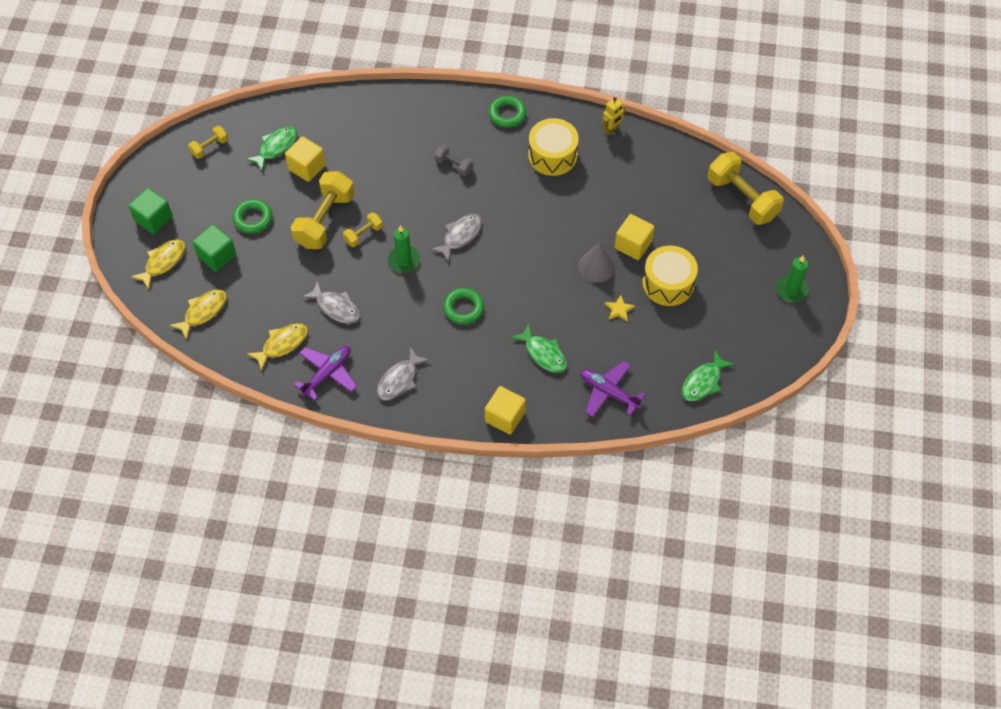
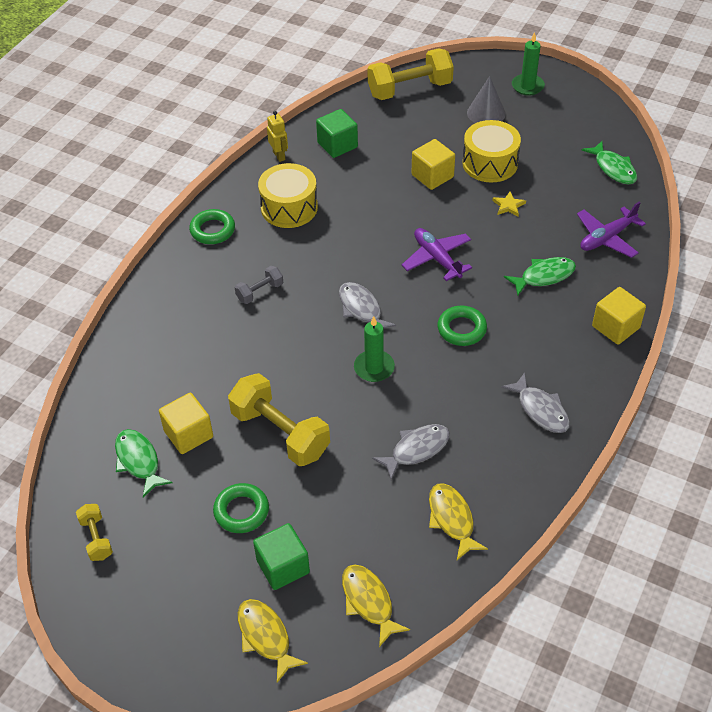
camera: 70 degrees left, 10 degrees down
(153, 219) = (185, 635): green cube -> green cube (337, 145)
(327, 374) = (511, 480): purple plane -> purple plane (437, 258)
(363, 234) = (319, 398): yellow dumbbell -> none
(596, 266) = (448, 209): grey cone -> grey cone (486, 113)

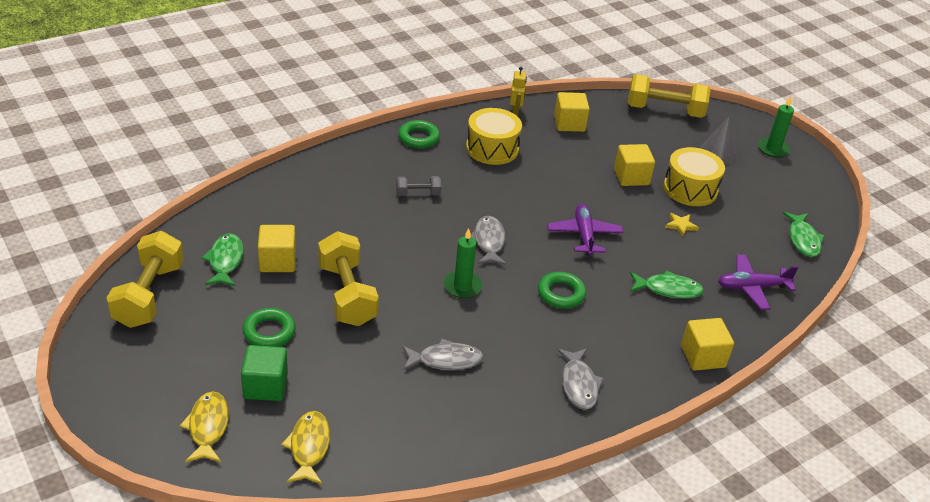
camera: 25 degrees right, 10 degrees down
(96, 538) = (149, 295): yellow dumbbell -> yellow dumbbell, size x2.01
(337, 145) = (569, 124): green cube -> yellow cube
(452, 519) = (430, 425): yellow fish -> none

